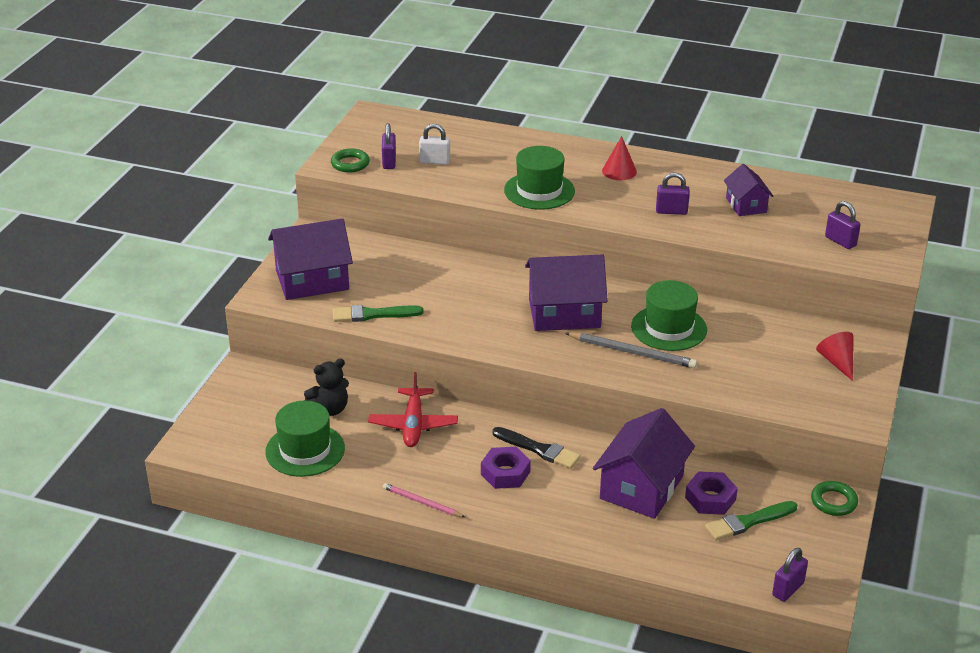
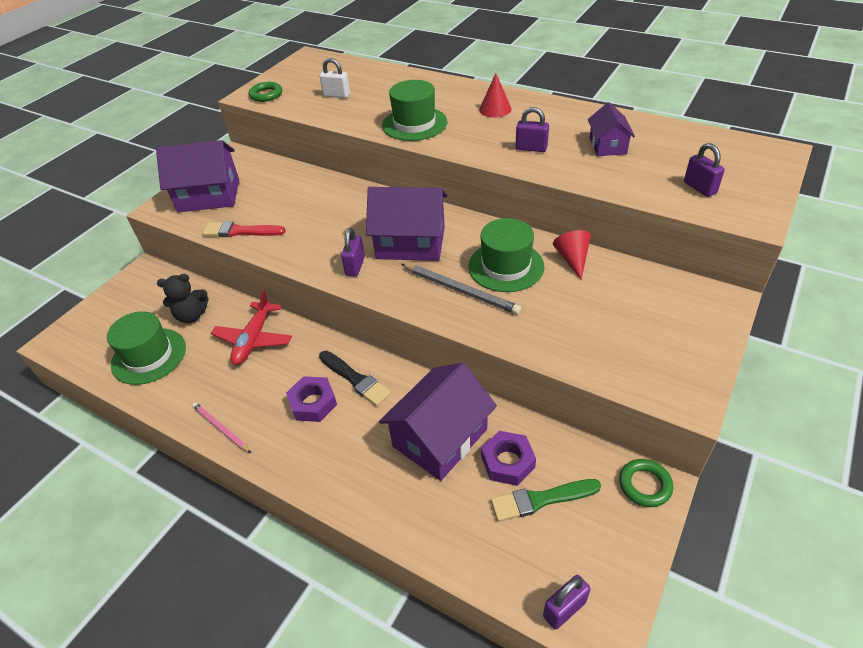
camera: 15 degrees right, 10 degrees up
(373, 314) = (240, 231): green brush -> red brush
(389, 162) = (299, 94): purple padlock -> purple padlock (355, 266)
(837, 362) = (674, 321): red cone -> red cone (572, 259)

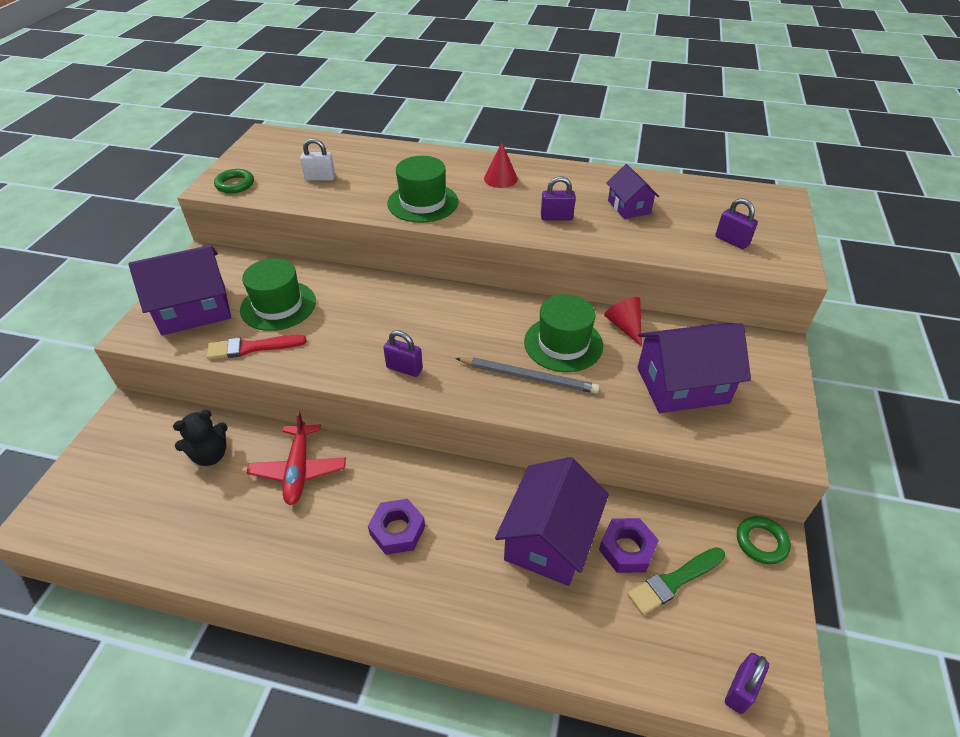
camera: 20 degrees left, 0 degrees up
(149, 356) = (174, 515): green hat -> green hat (278, 305)
(221, 428) = (300, 584): pink pencil -> none
(355, 266) = (404, 368): purple padlock -> purple padlock turned 60 degrees counterclockwise
(355, 379) = (434, 493): black brush -> none
(410, 243) = (454, 333): purple house -> purple house (682, 385)

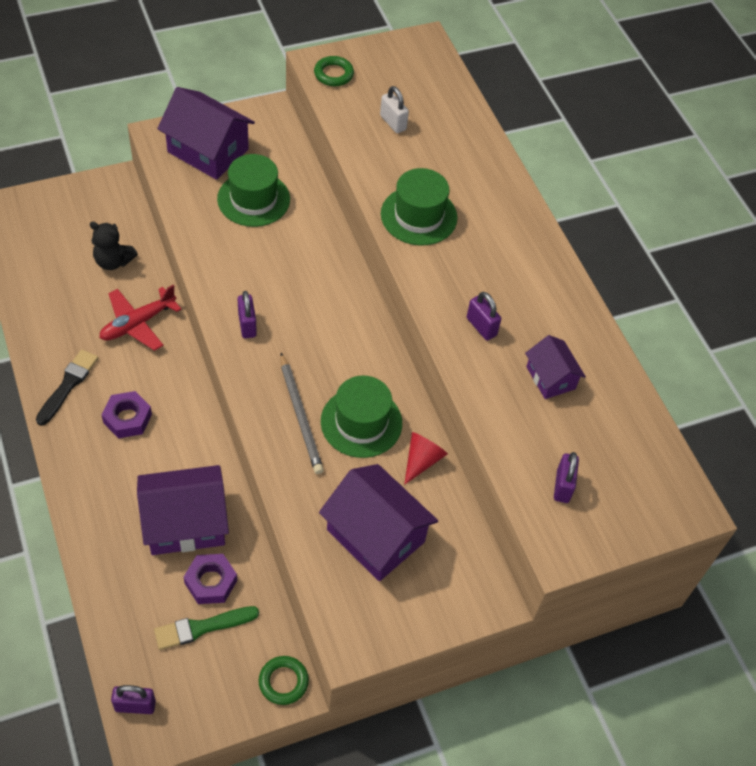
camera: 50 degrees right, 10 degrees up
(252, 347) = (196, 214): red brush -> none
(315, 565) = (68, 385): none -> black brush
(500, 178) = (510, 253): red cone -> none
(629, 207) = (550, 378): purple house -> purple house turned 60 degrees counterclockwise
(674, 581) = (202, 627): green brush -> green brush turned 45 degrees counterclockwise

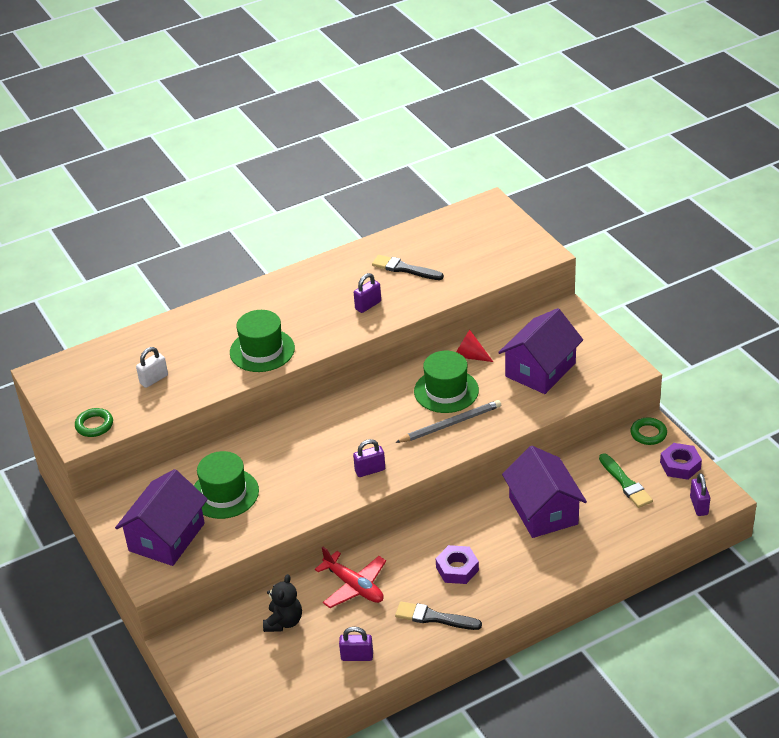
camera: 90 degrees left, 15 degrees down
(211, 582) = (587, 486): purple nut -> purple nut (680, 465)
(550, 378) = (404, 269): purple house -> black brush
(562, 486) = (493, 256): purple padlock -> purple padlock (357, 656)

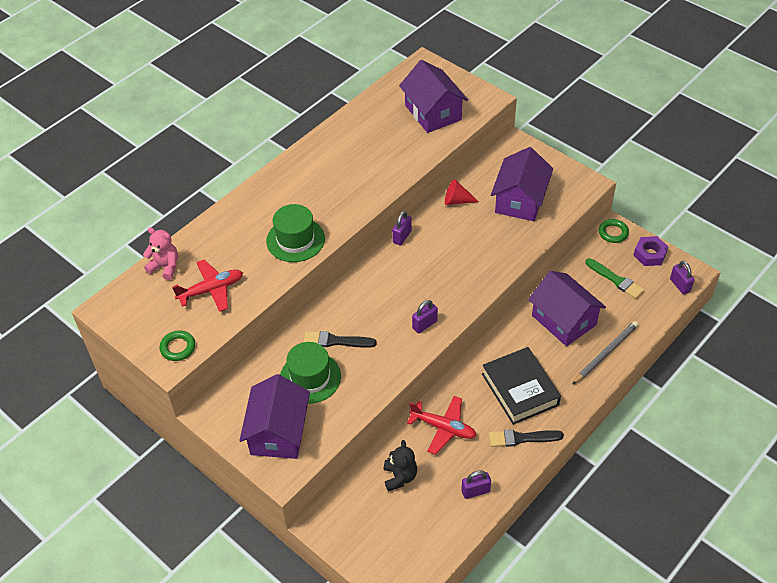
camera: 20 degrees left, 10 degrees up
(120, 348) = (165, 267): none -> pink teddy bear
(154, 379) = (211, 290): white padlock -> red plane
(368, 305) = (367, 177): purple padlock -> purple padlock (402, 237)
(404, 269) = (381, 137): black brush -> black brush (336, 341)
(446, 391) = (453, 237): green hat -> none
(450, 424) = (471, 266): grey pencil -> grey pencil (605, 353)
(457, 569) = (520, 389): purple nut -> black book
(473, 255) = (433, 112): none -> purple house

